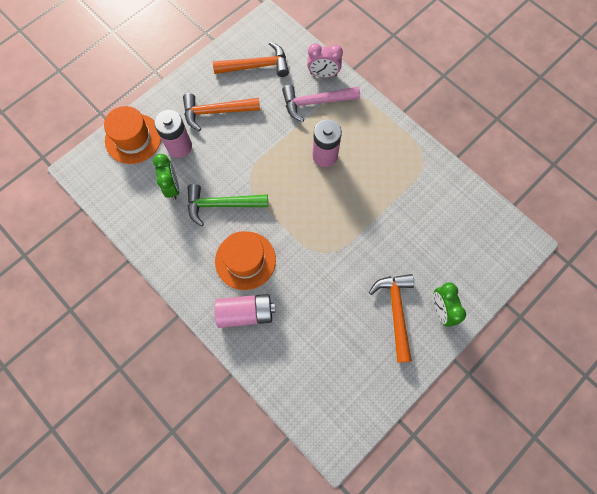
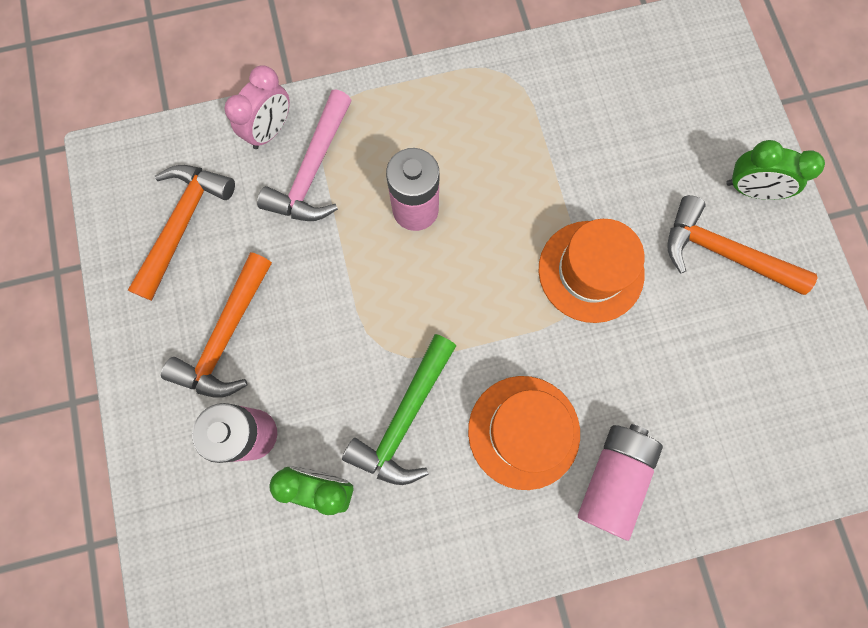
camera: 60 degrees left, 5 degrees up
(133, 138) = (184, 509): orange hat -> orange hat (591, 271)

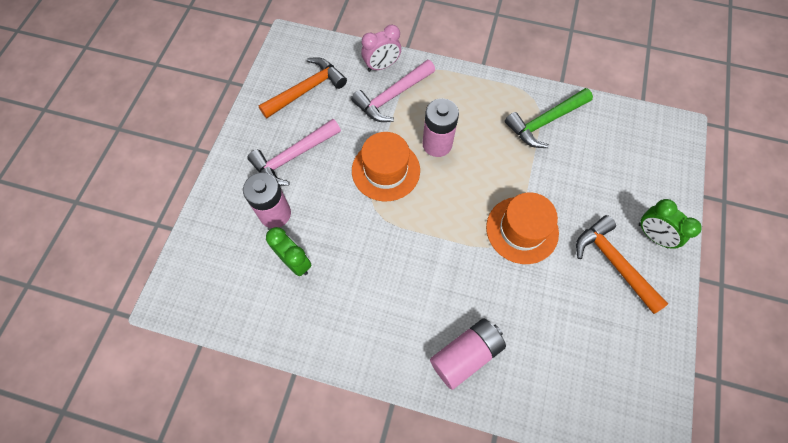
camera: 30 degrees right, 10 degrees down
(226, 336) = (293, 156): orange hammer -> pink hammer
(404, 418) = (362, 251): green hammer -> green hammer (545, 122)
(523, 432) = (427, 297): orange hat -> orange hat (385, 170)

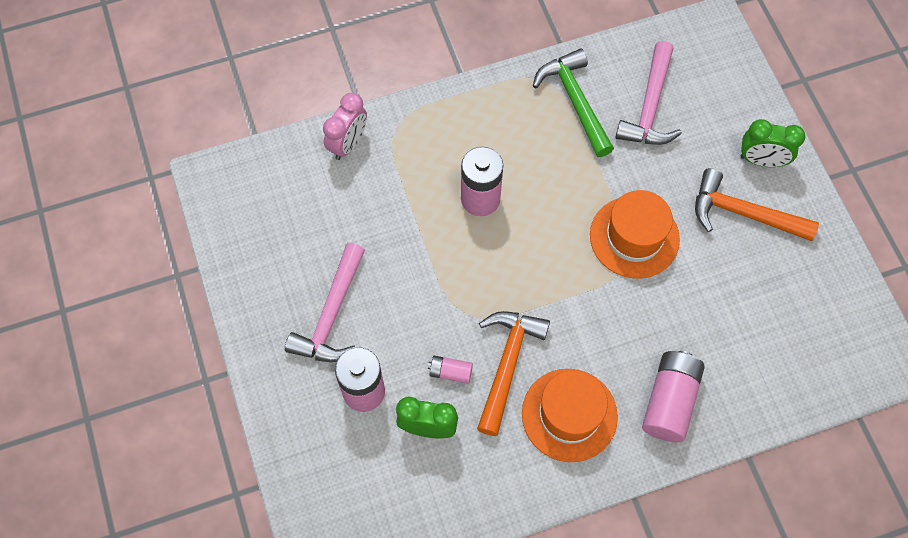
camera: 35 degrees left, 0 degrees up
(306, 90) = (283, 227): orange hammer -> orange hammer (507, 365)
(336, 237) = (450, 372): none -> pink battery
(385, 170) = (447, 264): orange hat -> orange hat (569, 415)
(392, 96) = (389, 174): pink hammer -> pink hammer (649, 106)
(545, 122) = (575, 101): green hammer -> green hammer turned 135 degrees clockwise

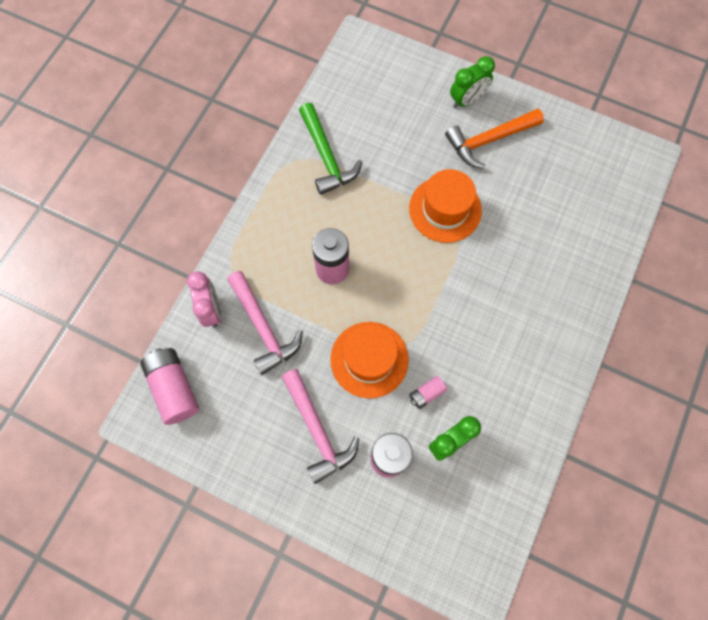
camera: 45 degrees left, 5 degrees up
(507, 365) = (454, 356): orange hammer -> none
(569, 415) = (519, 351): orange hat -> orange hat (369, 359)
(575, 101) = (326, 156): green hammer -> green hammer turned 135 degrees counterclockwise
(649, 106) = (373, 122): pink hammer -> pink hammer (263, 327)
(670, 401) = (563, 288): pink battery -> pink battery (174, 388)

